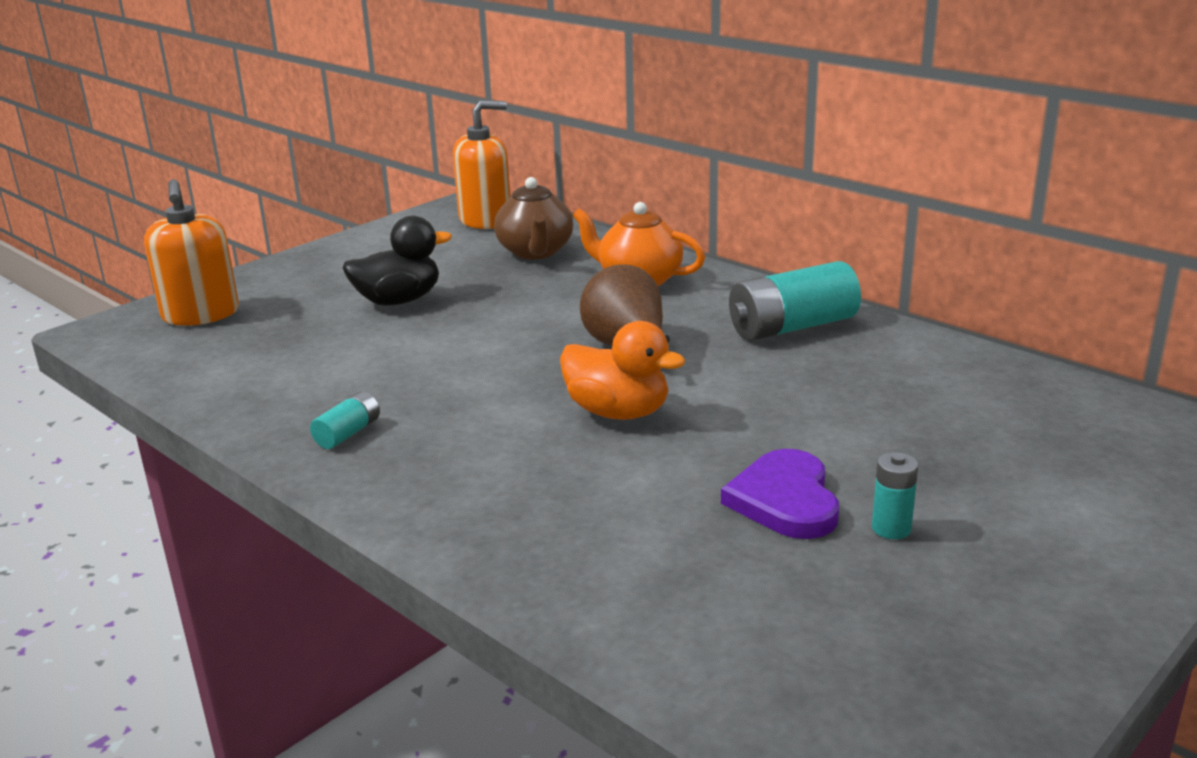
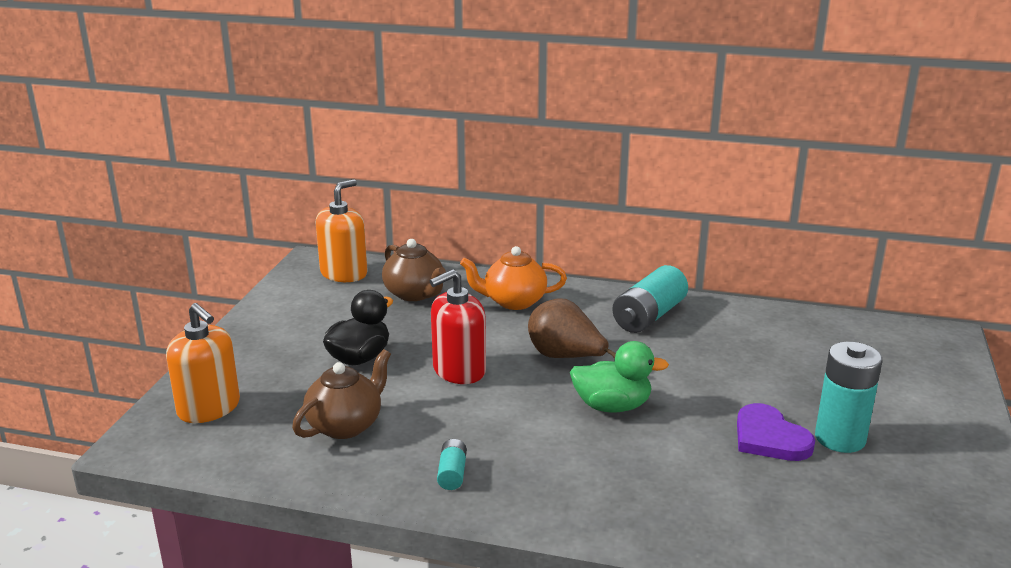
camera: 30 degrees left, 0 degrees up
(303, 360) = (346, 425): none -> brown teapot
(486, 335) = (459, 370): none -> red soap dispenser
(618, 412) = (612, 406): orange duck -> green duck
(891, 528) = (840, 438): turquoise battery -> turquoise battery, size x2.04

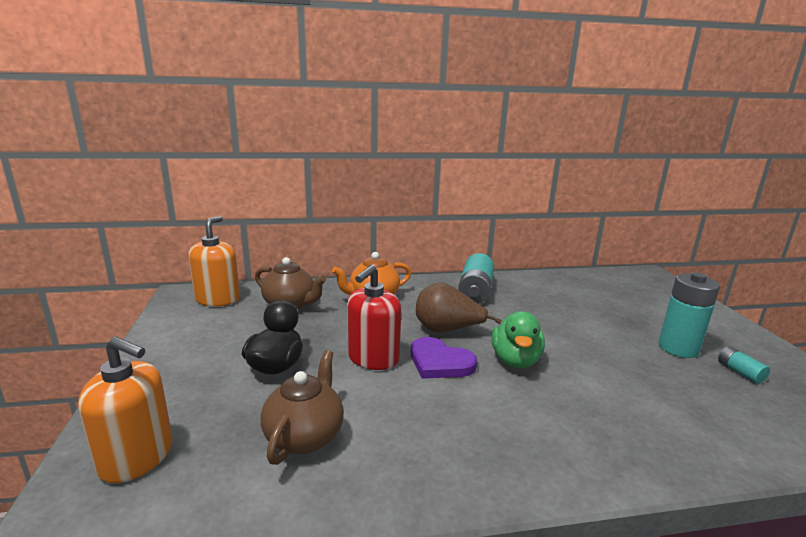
camera: 25 degrees left, 5 degrees down
(452, 473) = (444, 459): turquoise battery -> turquoise battery (739, 372)
(612, 406) = (515, 360): green duck -> green duck turned 120 degrees clockwise
(769, 438) = (639, 358): purple heart -> purple heart (439, 362)

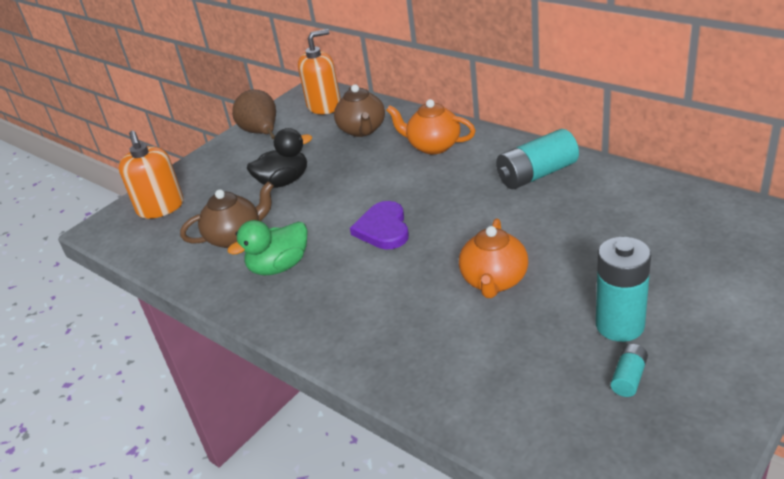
camera: 55 degrees right, 15 degrees up
(373, 358) = (346, 203): red soap dispenser -> none
(447, 330) = (436, 204): brown pear -> brown pear (262, 133)
(515, 360) = (440, 256): green duck -> green duck (279, 266)
(577, 359) = (494, 281): none -> orange teapot

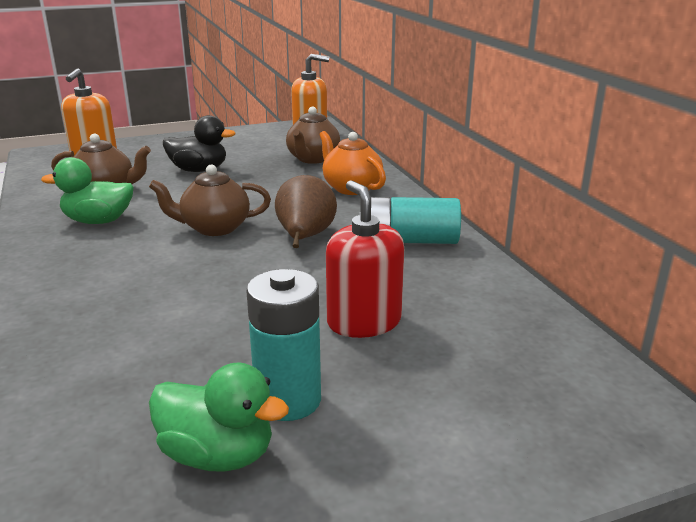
camera: 25 degrees right, 10 degrees down
(262, 133) = (237, 137): brown pear -> brown pear (305, 238)
(383, 229) = (214, 228): purple heart -> brown teapot
(494, 281) = (236, 305): orange teapot -> none
(591, 251) = (364, 322): none -> red soap dispenser
(628, 377) = (218, 455): turquoise battery -> green duck

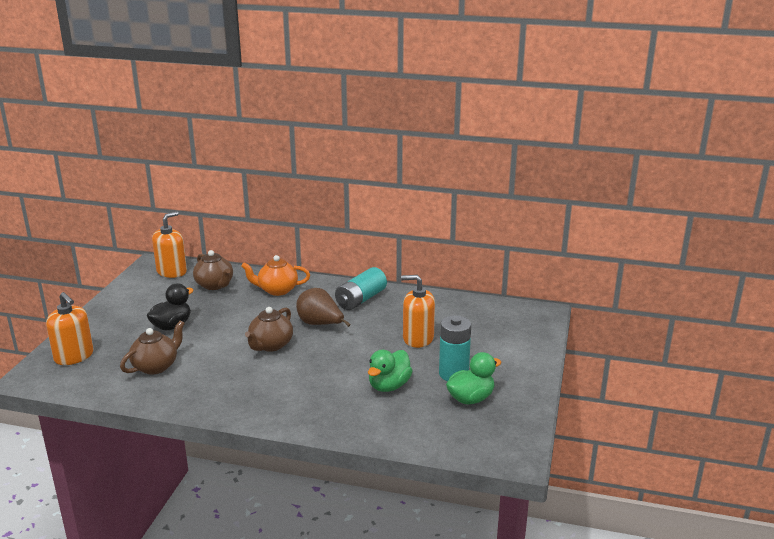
camera: 55 degrees left, 0 degrees up
(98, 221) = (205, 379): green duck -> green duck (389, 386)
(364, 322) = (418, 338): red soap dispenser -> orange soap dispenser

